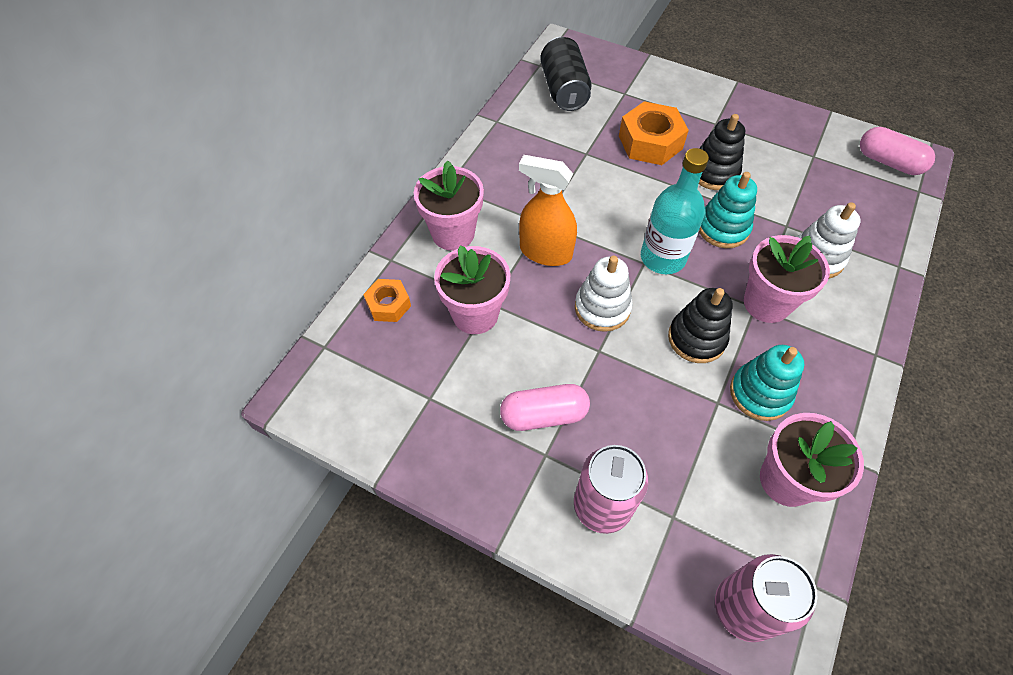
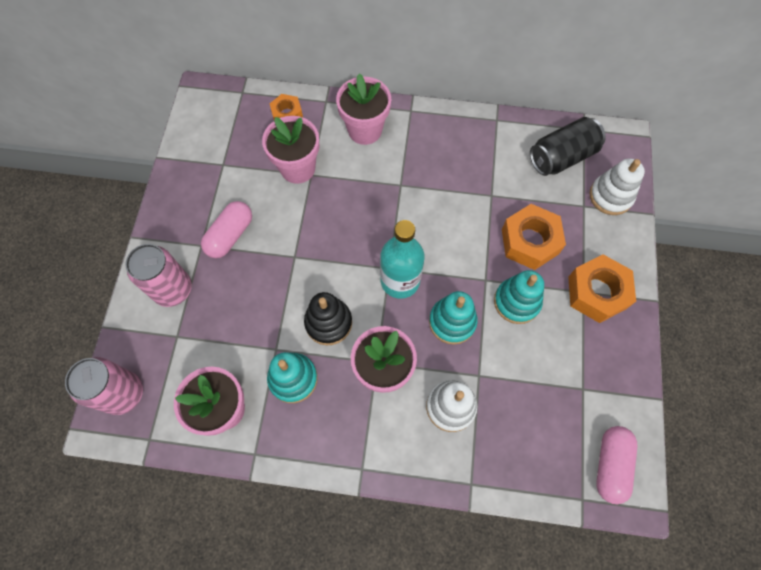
camera: 70 degrees right, 10 degrees up
(544, 415) = (230, 235): pink capsule -> pink capsule turned 60 degrees clockwise
(545, 252) = (372, 196): orange spray bottle -> none
(602, 308) = (333, 249): white stacking toy -> white stacking toy (610, 196)
(714, 172) = (516, 302): black stacking toy -> turquoise stacking toy
(719, 115) = (597, 292): none -> orange nut

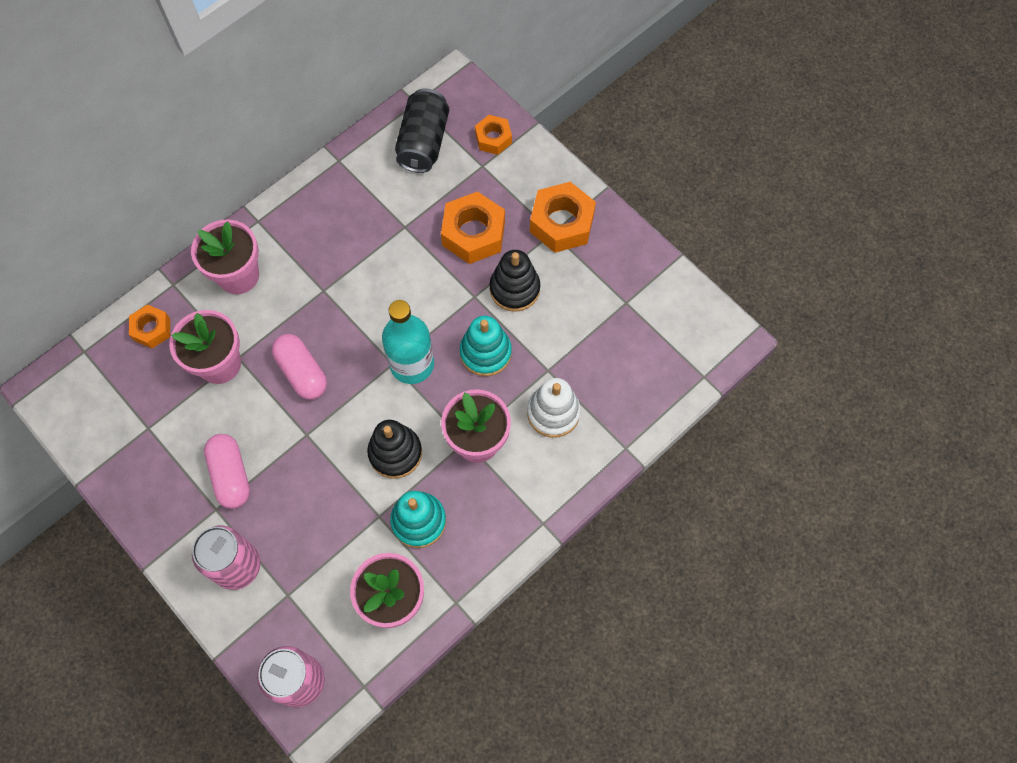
camera: 50 degrees left, 0 degrees up
(516, 302) = (514, 289): turquoise stacking toy -> black stacking toy
(610, 196) = (493, 138): white stacking toy -> orange nut
(610, 465) = (696, 334): pink capsule -> pink capsule (302, 372)

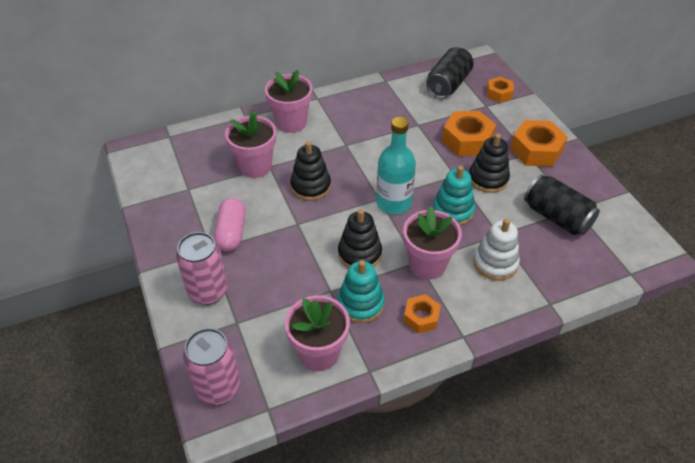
camera: 20 degrees right, 20 degrees down
(152, 329) = (219, 136): orange nut -> orange nut (421, 317)
(302, 372) = (310, 186): pink capsule -> black stacking toy
(607, 322) = (557, 217): none -> black can

